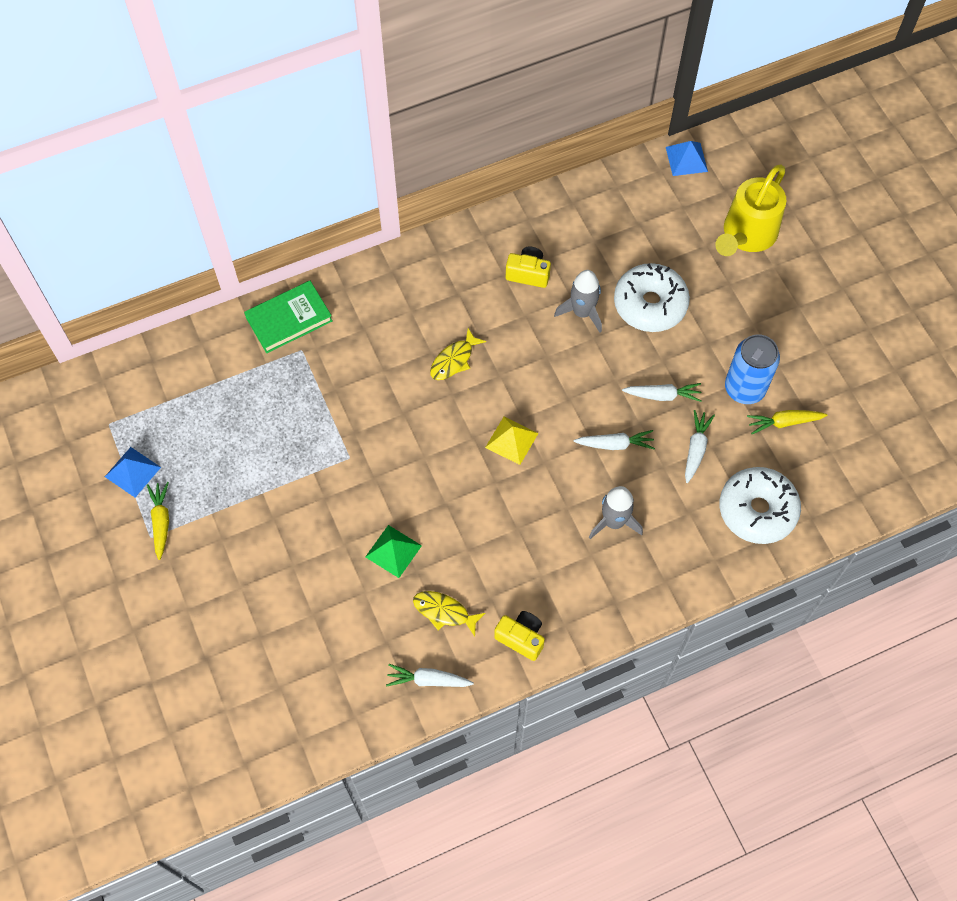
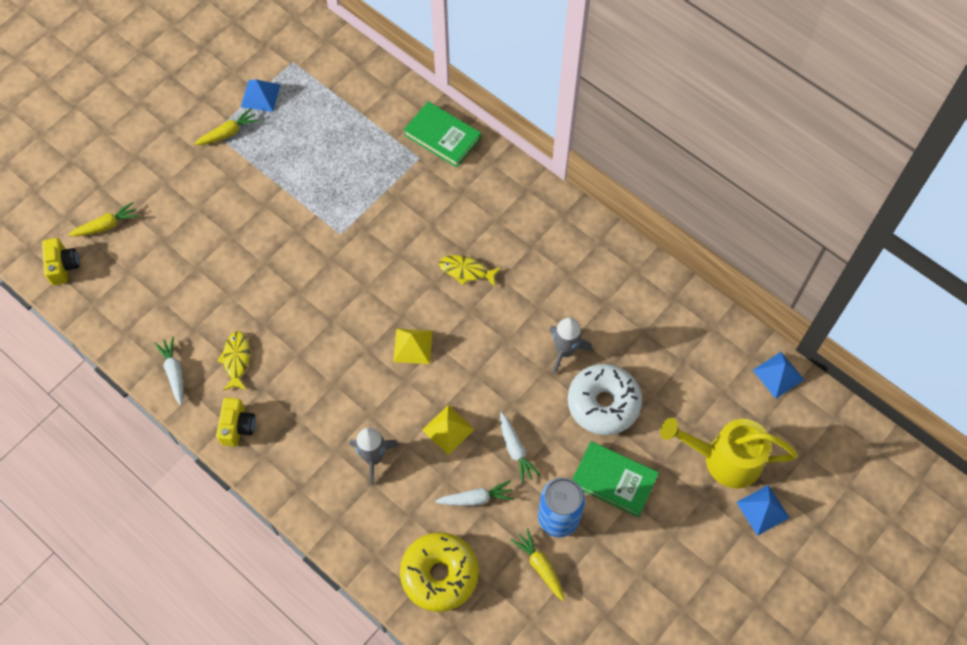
camera: 65 degrees right, 0 degrees up
(207, 691) = (106, 225): none -> yellow carrot
(393, 551) = (273, 300): green pyramid -> none
(528, 274) = (580, 292): yellow camera -> yellow camera (63, 266)
(615, 444) = (448, 429): white carrot -> yellow pyramid
(728, 328) = (614, 480): none -> green book
(757, 510) = (439, 574): white donut -> yellow donut
(805, 228) = (762, 510): none -> blue pyramid

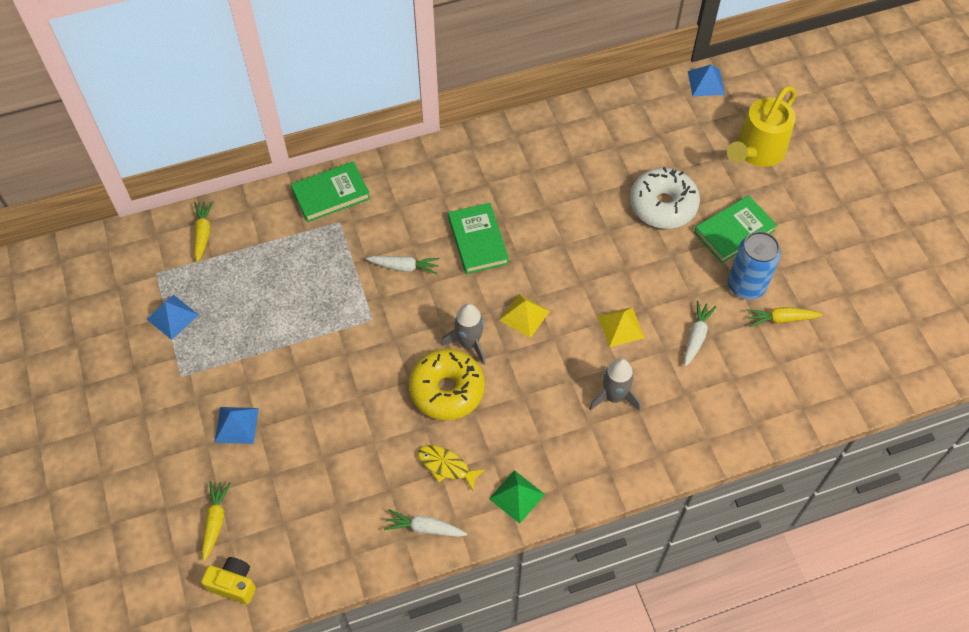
camera: 60 degrees left, 5 degrees down
(228, 133) = (192, 363): yellow carrot -> yellow carrot (203, 233)
(237, 427) = (517, 496): yellow camera -> green pyramid
(439, 574) = (750, 396): yellow donut -> yellow donut (447, 390)
(466, 271) = (478, 241): yellow fish -> green book
(515, 450) = (668, 286): white carrot -> white carrot (404, 267)
(565, 351) = (599, 208): grey rocket -> grey rocket (469, 343)
(762, 510) = (811, 149): blue pyramid -> blue pyramid (236, 425)

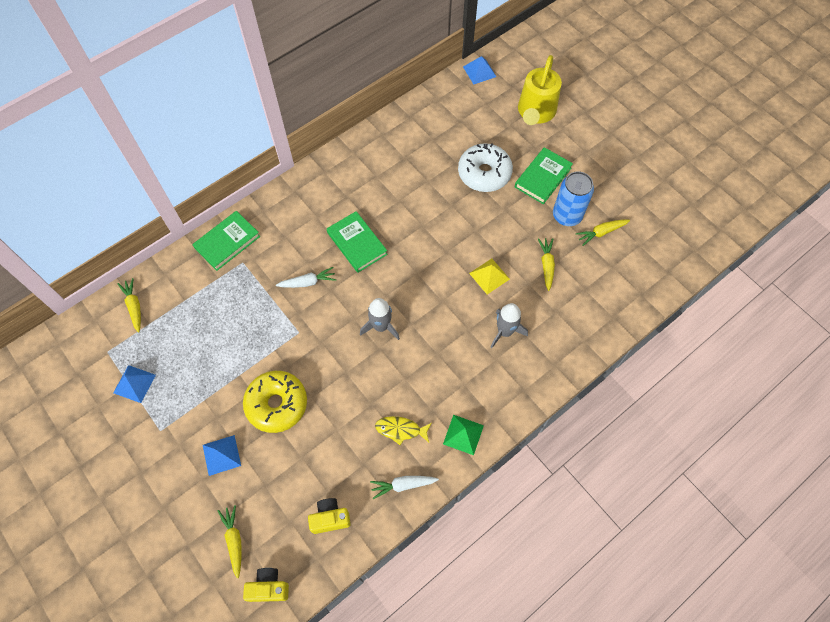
camera: 20 degrees left, 5 degrees up
(328, 535) = (330, 518): none -> yellow camera
(447, 390) = (378, 369): yellow donut -> yellow donut (277, 404)
(524, 315) = (414, 291): yellow pyramid -> none
(696, 336) = (546, 265): white carrot -> yellow carrot

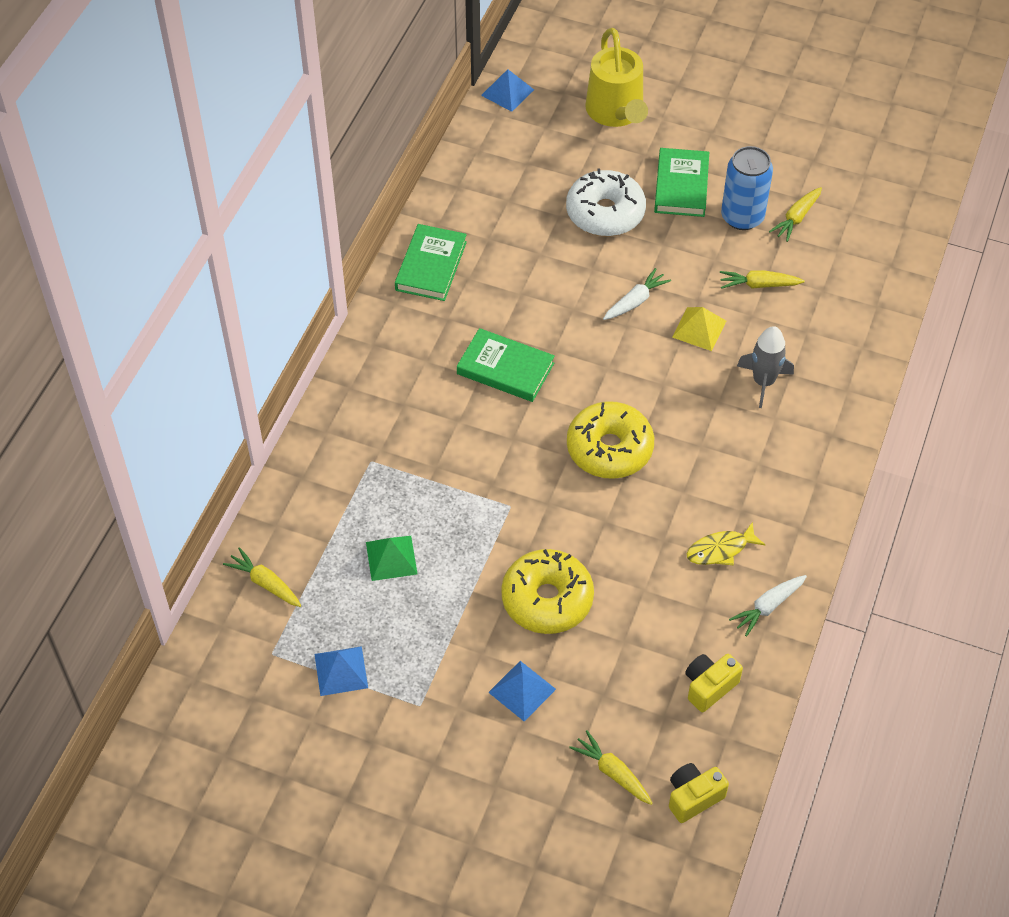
camera: 30 degrees left, 10 degrees down
(227, 242) = (331, 447): green book -> green book (431, 266)
(308, 282) = (477, 443): white carrot -> white carrot (635, 301)
(381, 326) = (609, 449): grey rocket -> yellow donut
(463, 434) = (797, 517): green pyramid -> green pyramid (391, 558)
(546, 265) = (759, 285): yellow carrot -> yellow carrot turned 60 degrees counterclockwise

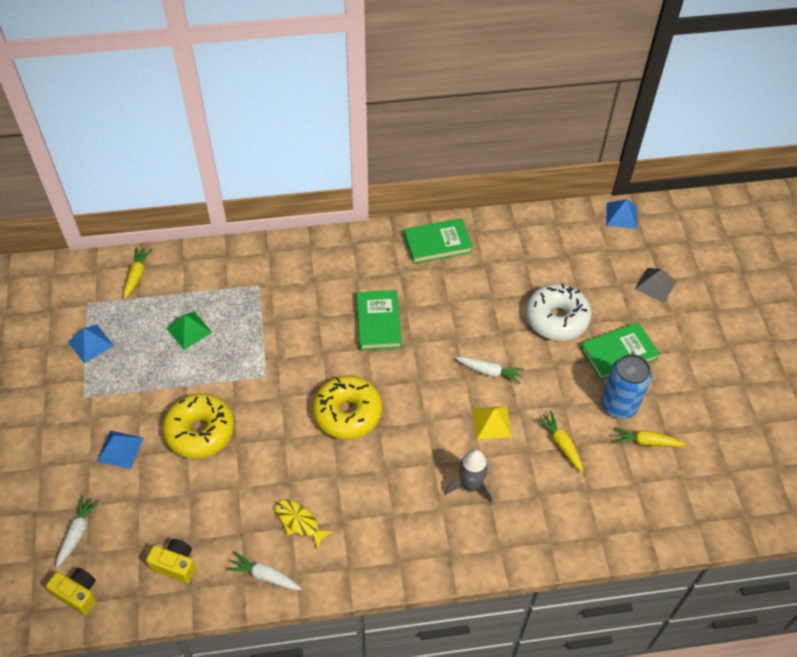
camera: 60 degrees right, 0 degrees up
(612, 772) = (78, 533): yellow carrot -> white carrot
(616, 113) = (655, 285): yellow watering can -> grey pyramid

